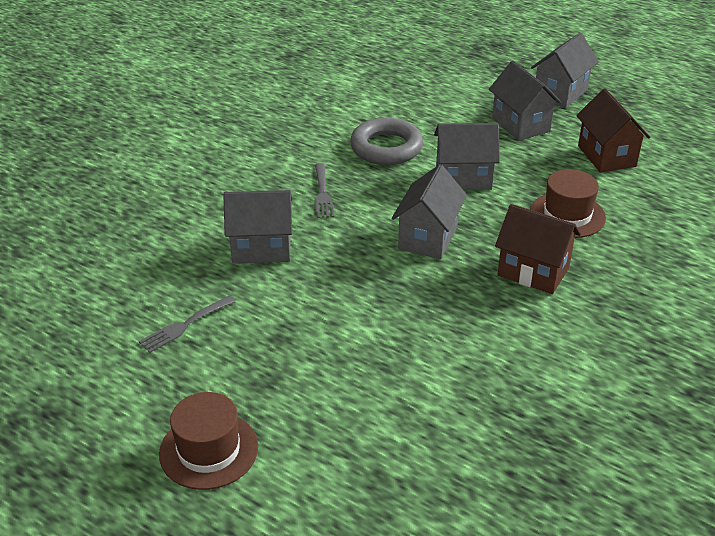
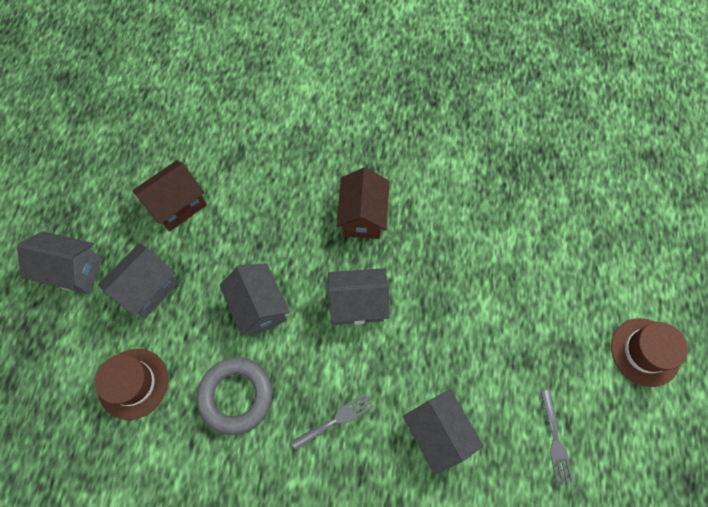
camera: 115 degrees left, 30 degrees up
(184, 325) = (555, 440): grey fork -> grey fork turned 60 degrees clockwise
(567, 215) = (279, 213): brown hat -> brown hat (133, 383)

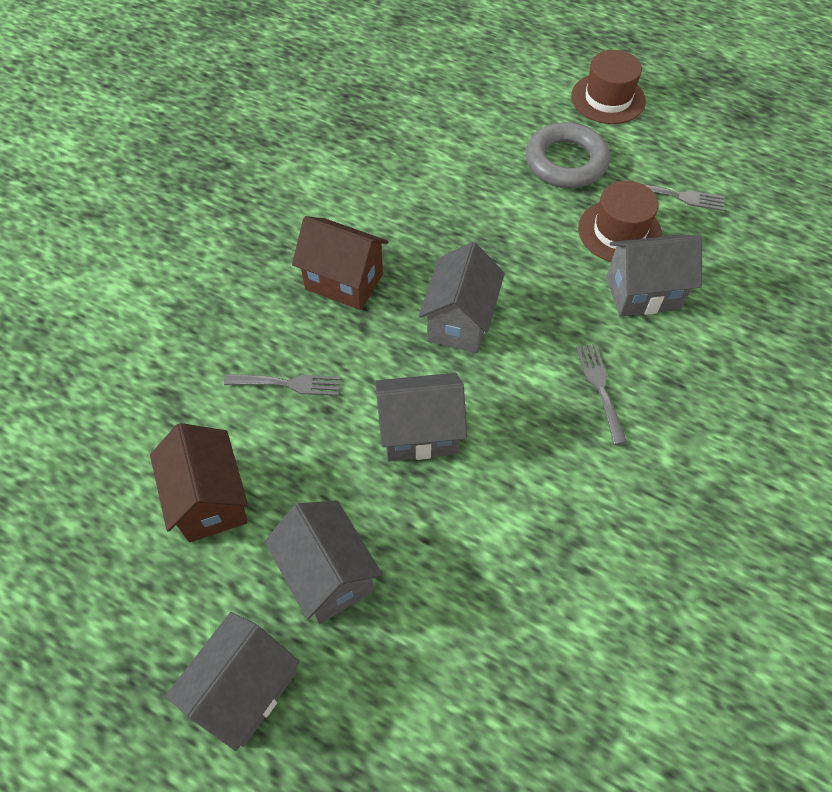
camera: 70 degrees left, 10 degrees down
(133, 383) = (470, 632): brown hat -> brown hat (619, 231)
(236, 396) = (534, 495): grey ring -> grey ring (566, 162)
(270, 215) = (288, 383): none -> grey fork

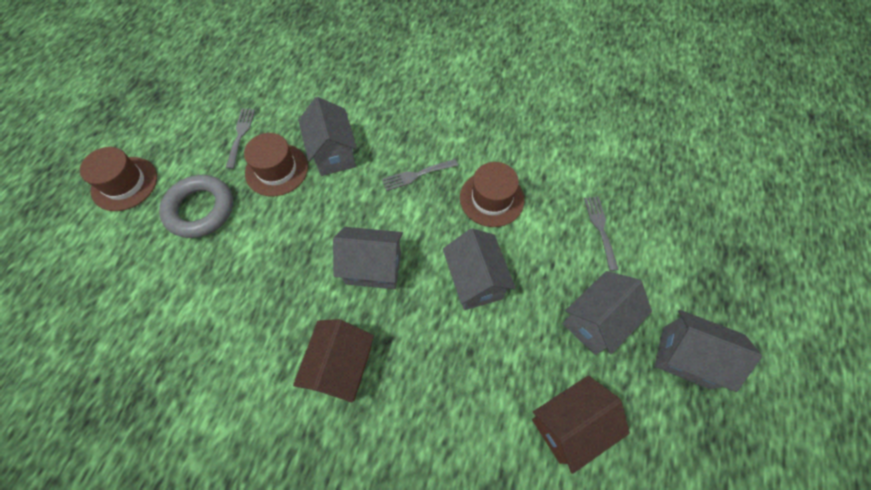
camera: 100 degrees left, 5 degrees up
(288, 383) = (453, 389): grey fork -> grey fork (600, 229)
(549, 481) = (492, 198): none -> brown hat

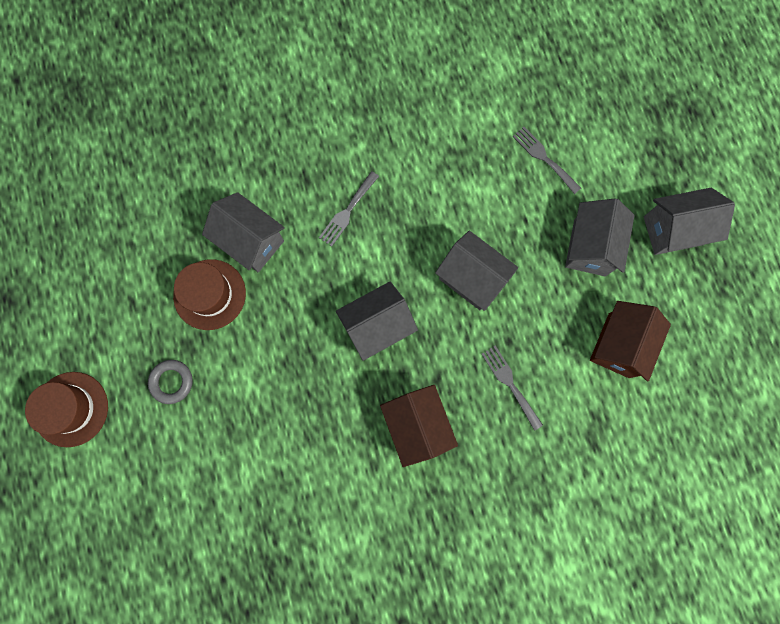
camera: 35 degrees left, 15 degrees up
(200, 209) = (172, 382): grey ring -> grey ring, size x0.56
(240, 135) = (140, 283): grey fork -> grey fork (510, 384)
(492, 198) = (432, 190): brown hat -> none

